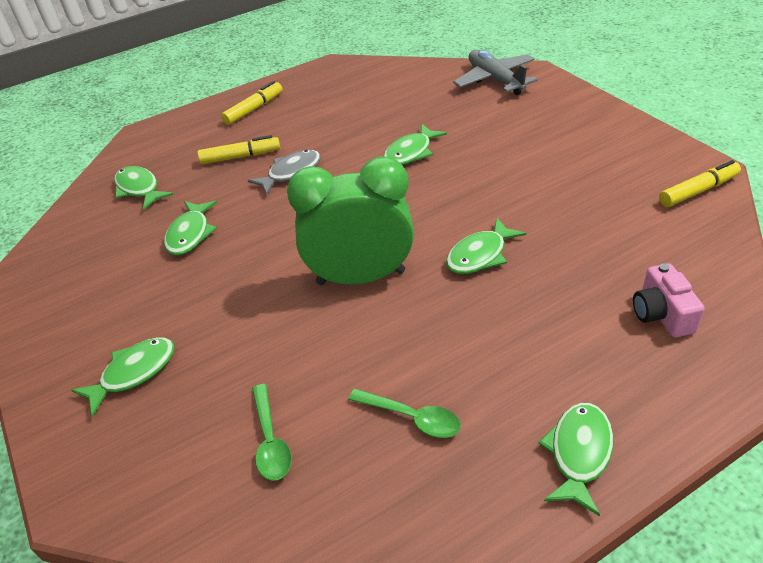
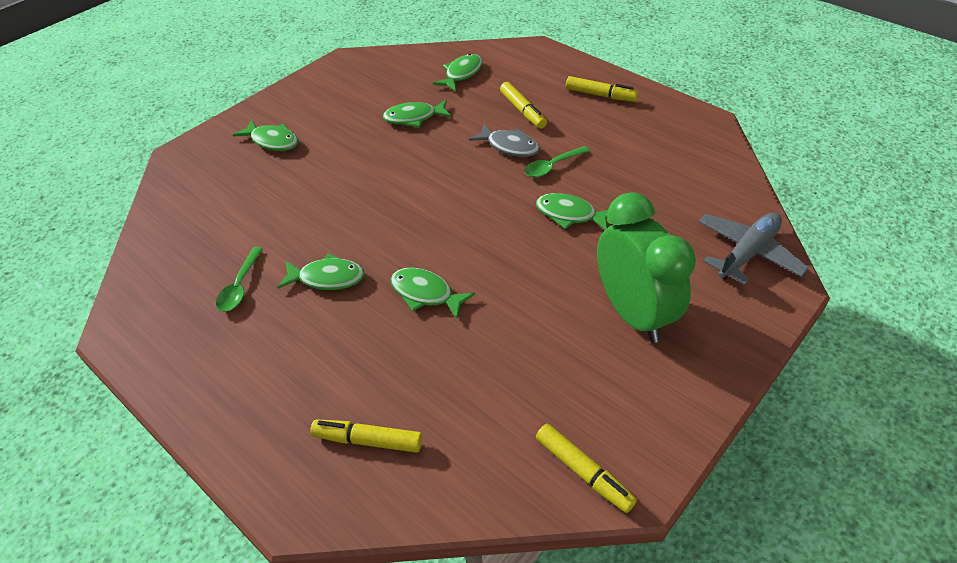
camera: 70 degrees right, 5 degrees up
(270, 441) = (219, 220): green spoon -> green spoon (552, 166)
(361, 277) = (382, 224): green clock -> green clock (632, 313)
(579, 453) = (209, 390): green fish -> green fish (327, 278)
(661, 314) = (368, 440): pink camera -> yellow marker

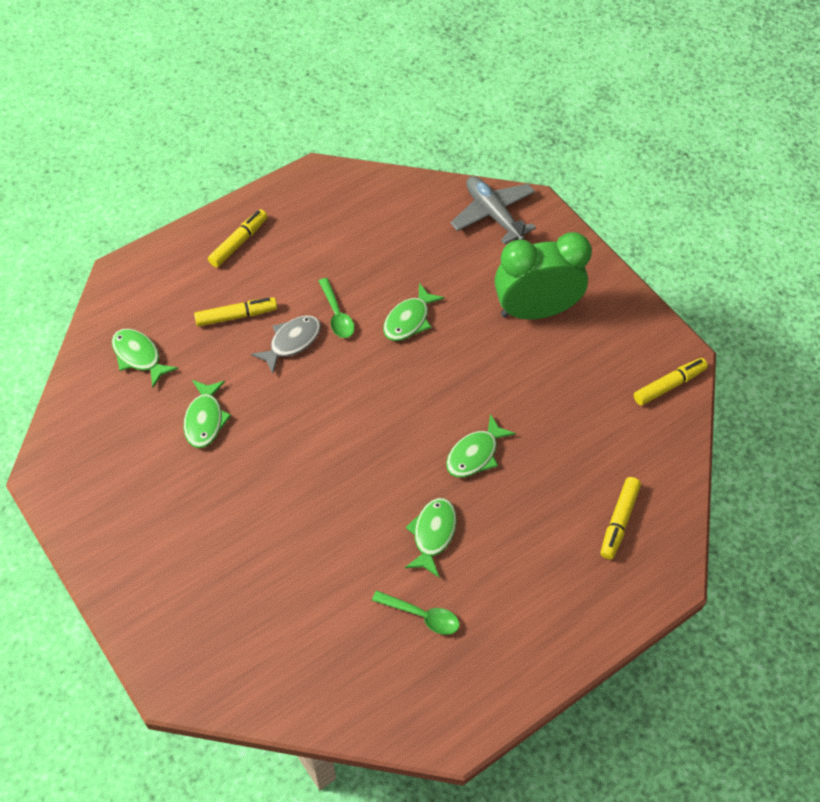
camera: 80 degrees left, 10 degrees up
(272, 141) = (188, 573): green fish -> none

